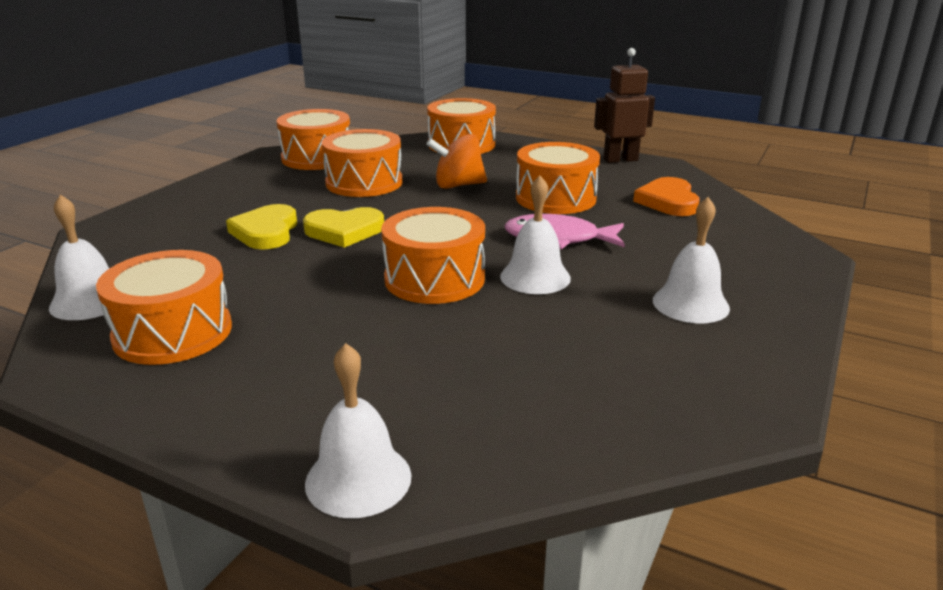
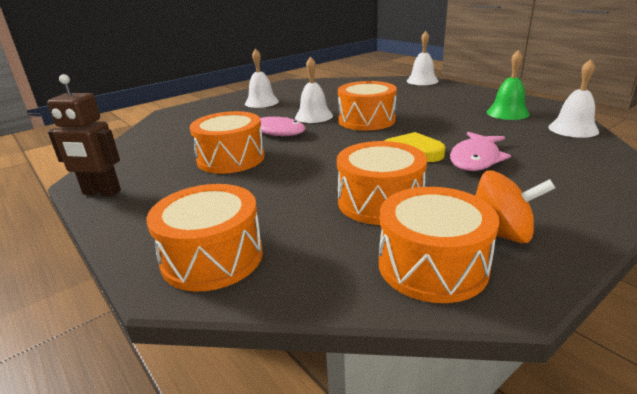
camera: 155 degrees left, 0 degrees up
(173, 332) = (507, 113): orange drum -> green bell
(266, 232) = (475, 159): yellow heart -> pink fish
(458, 185) = (291, 183): orange spinning top -> orange spinning top (500, 233)
(668, 201) = (163, 146): orange heart -> none

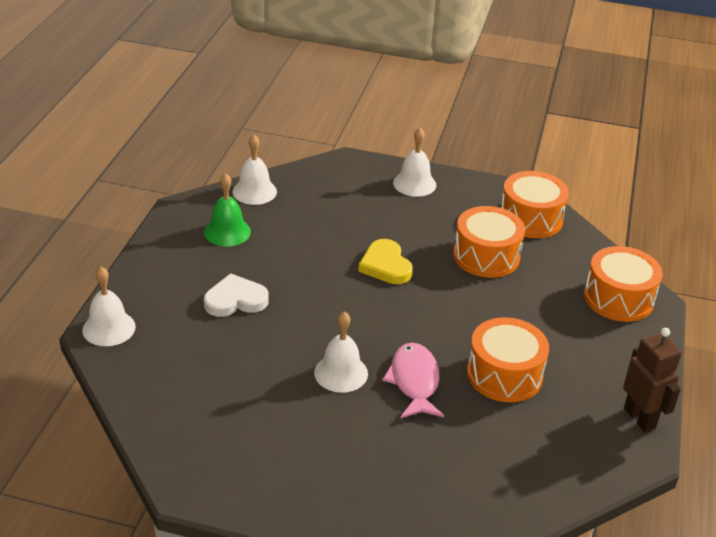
camera: 130 degrees left, 10 degrees up
(261, 102) = (321, 460): white bell -> white bell (414, 184)
(366, 120) = (322, 322): orange drum -> none
(418, 104) = (235, 300): none -> white heart
(475, 159) = (370, 230): pink fish -> none
(500, 233) = (474, 203): orange spinning top -> none

